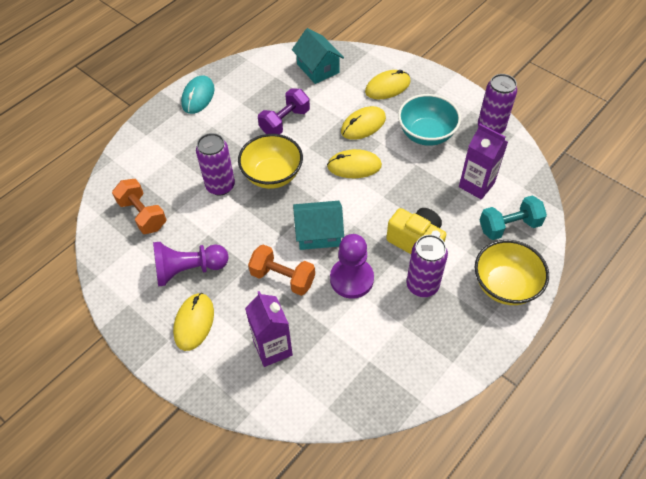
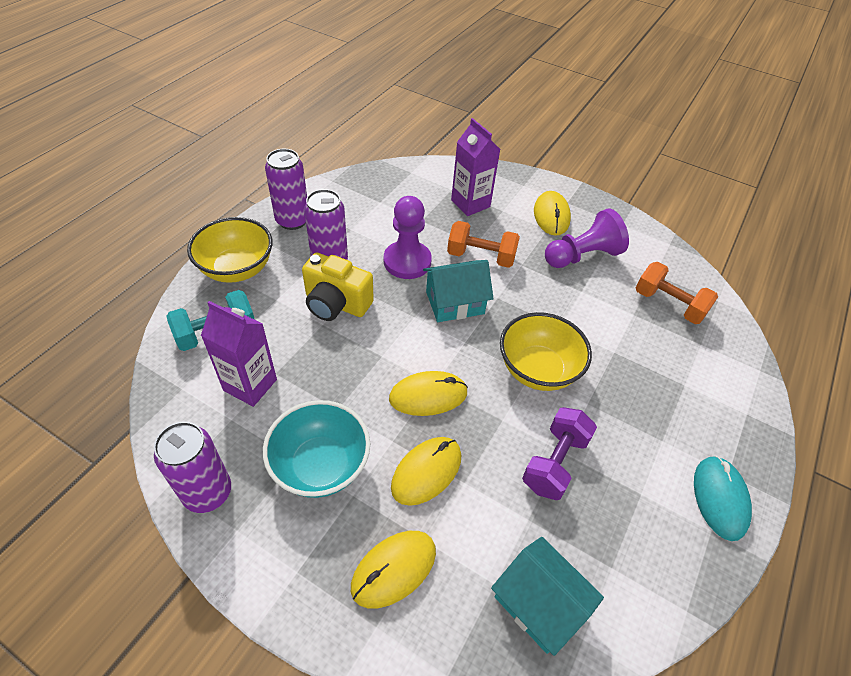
camera: 165 degrees right, 5 degrees down
(220, 186) = (598, 348): purple can -> purple can (292, 220)

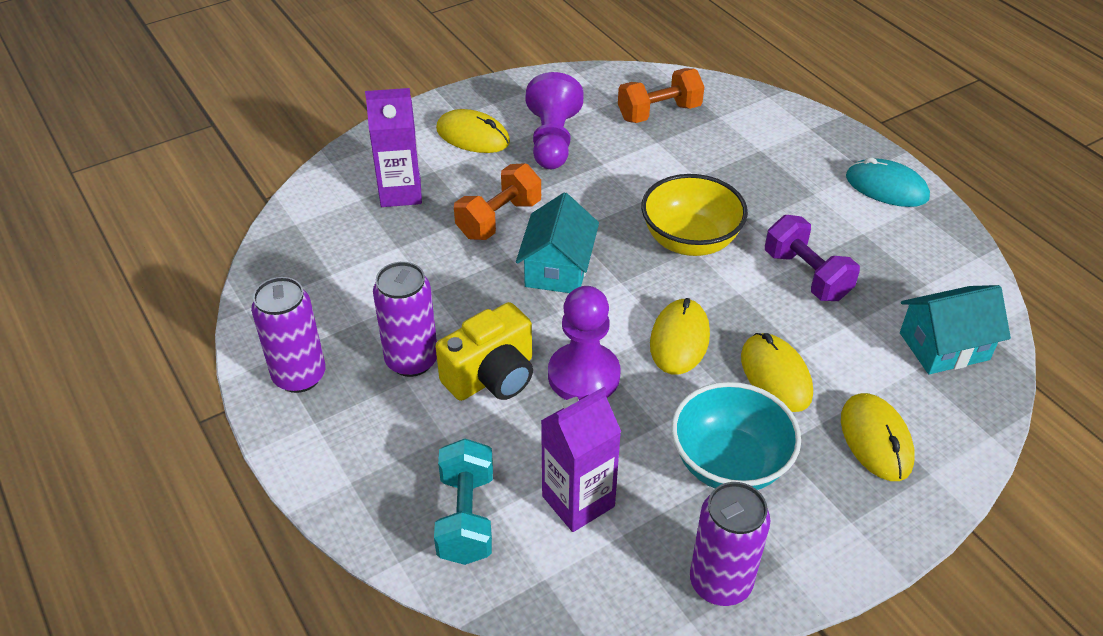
camera: 60 degrees left, 5 degrees down
(237, 269) = (356, 465): yellow bowl -> none
(407, 261) = (462, 286): purple pawn -> purple pawn (583, 375)

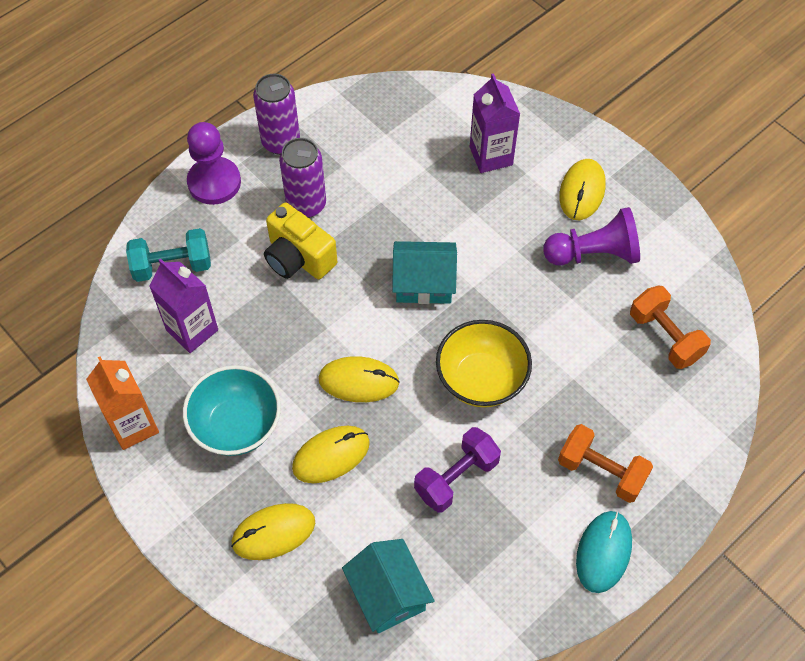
camera: 80 degrees right, 15 degrees up
(499, 219) = (475, 231): orange dumbbell -> orange dumbbell (601, 471)
(583, 375) = (309, 318): purple pawn -> purple pawn (214, 182)
(720, 582) = (133, 426): purple can -> orange carton

